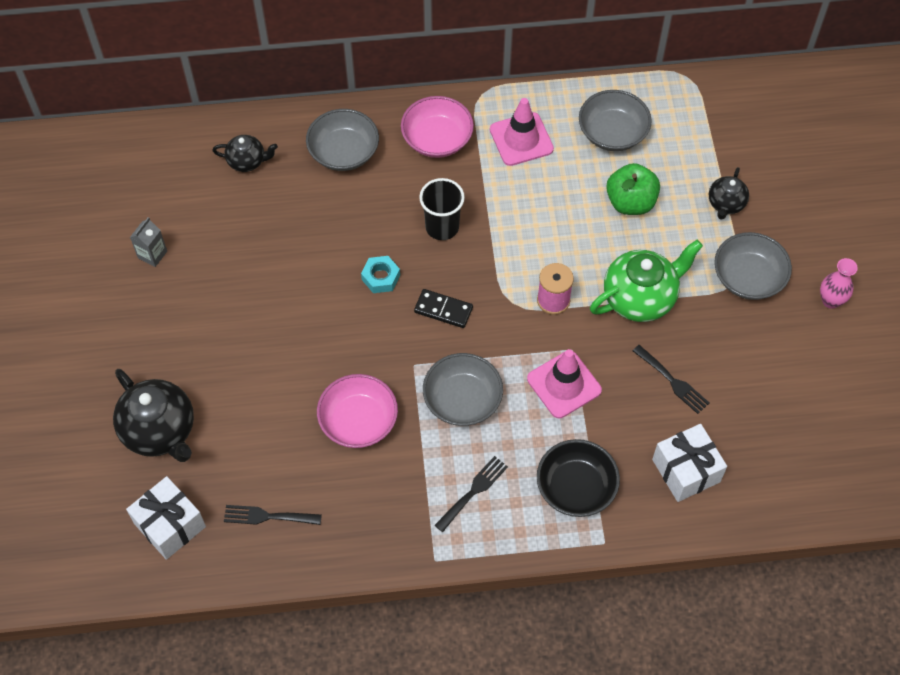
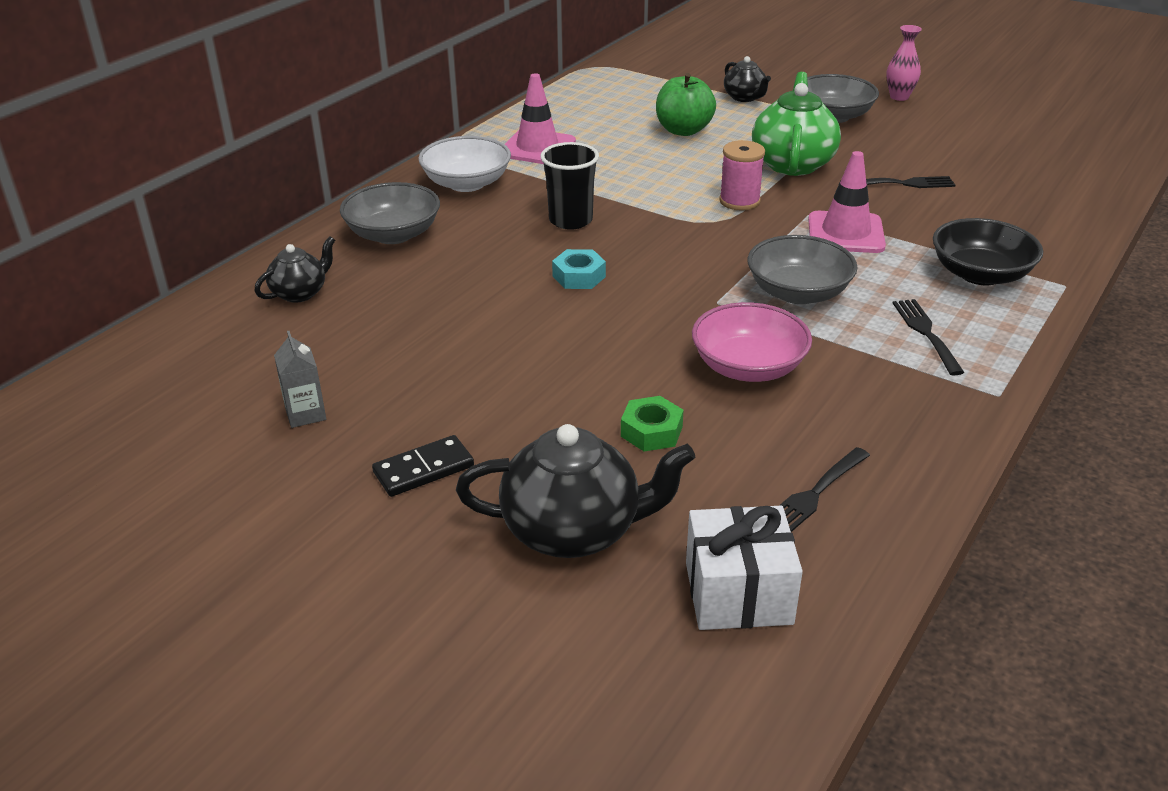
camera: 50 degrees left, 25 degrees down
(261, 413) = (651, 431): none -> green nut
(437, 139) = (466, 183): pink bowl -> white bowl
(443, 310) = (671, 259): black domino -> black domino (423, 469)
(612, 133) = (599, 111): grey bowl -> none
(686, 470) = (1015, 214): white gift -> none

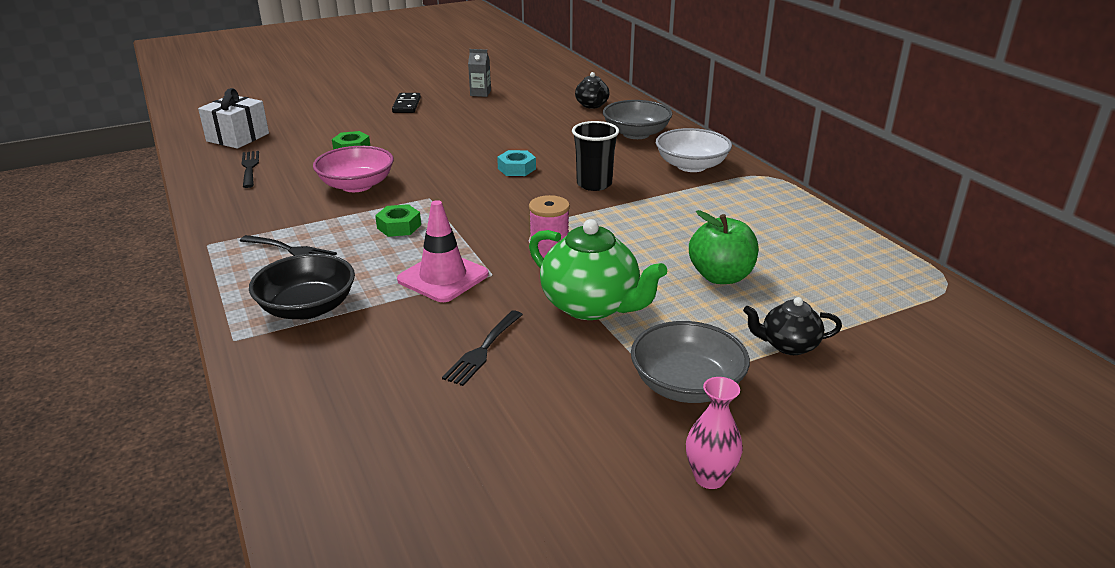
camera: 120 degrees right, 5 degrees down
(537, 148) = (736, 202): pink traffic cone -> none
(574, 530) = (323, 121): black teapot -> none
(798, 292) = (399, 226): grey bowl -> green nut

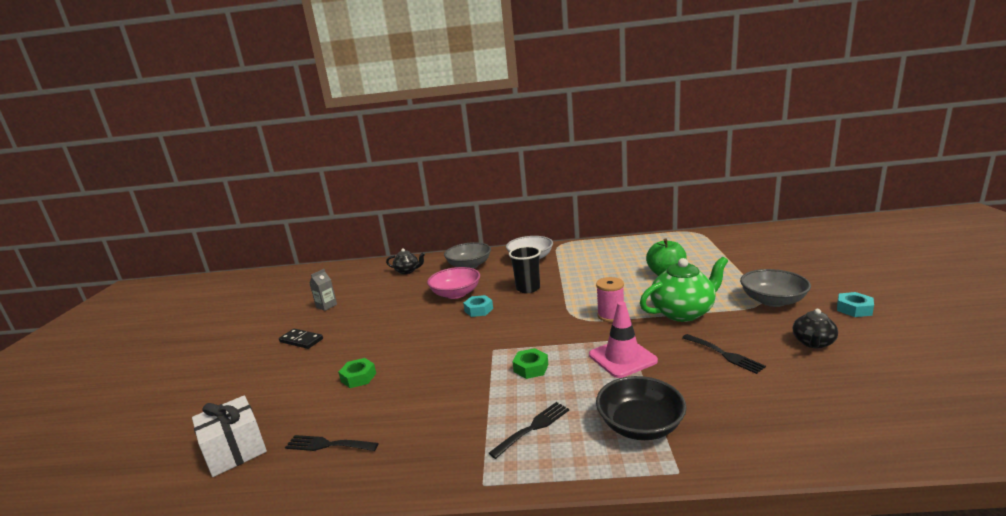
camera: 60 degrees left, 10 degrees down
(357, 185) = (437, 381): pink bowl -> pink bowl (456, 294)
(709, 478) = (854, 309): pink vase -> turquoise nut
(788, 345) = (740, 271): black teapot -> black teapot (813, 343)

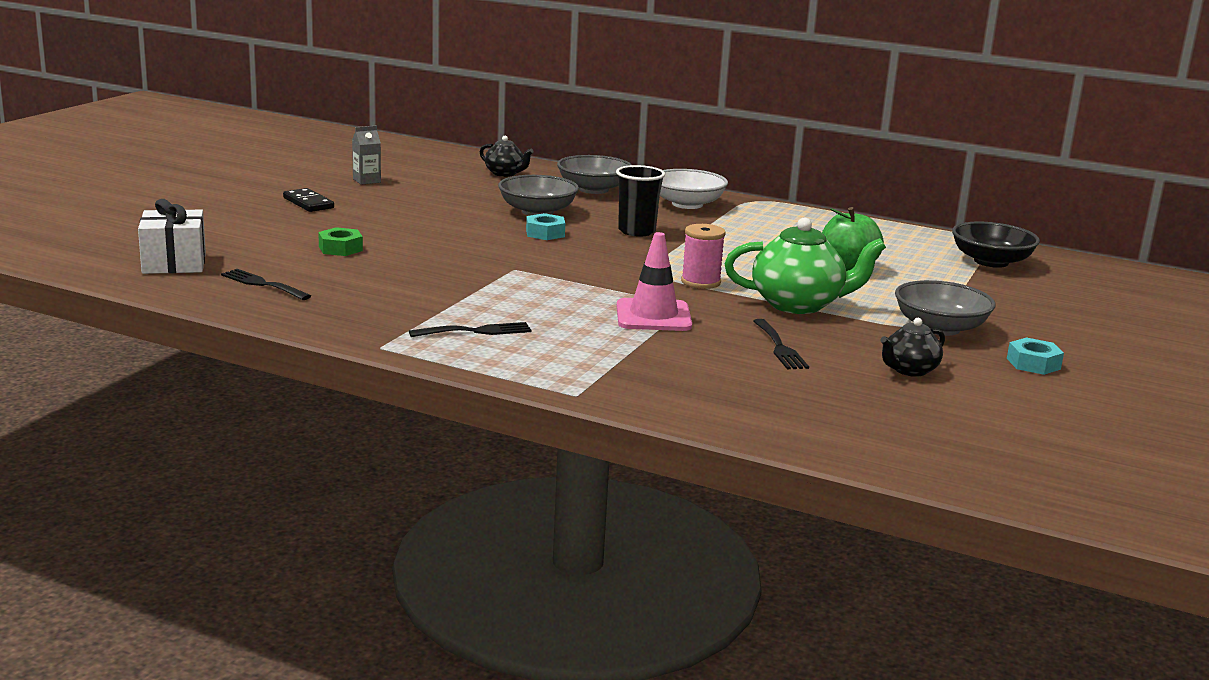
camera: 20 degrees right, 0 degrees up
(456, 294) = (537, 211): pink bowl -> grey bowl
(531, 368) = (536, 294): green nut -> none
(640, 425) = (588, 361): black bowl -> black bowl (991, 261)

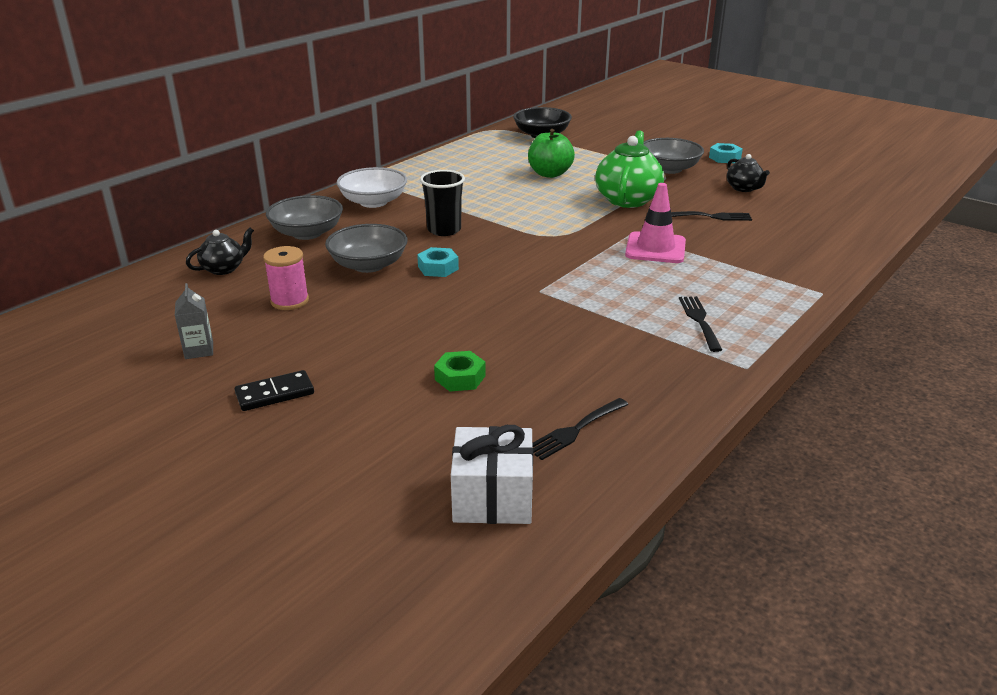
camera: 75 degrees left, 10 degrees up
(700, 282) = (578, 223): pink spool -> pink spool (289, 301)

